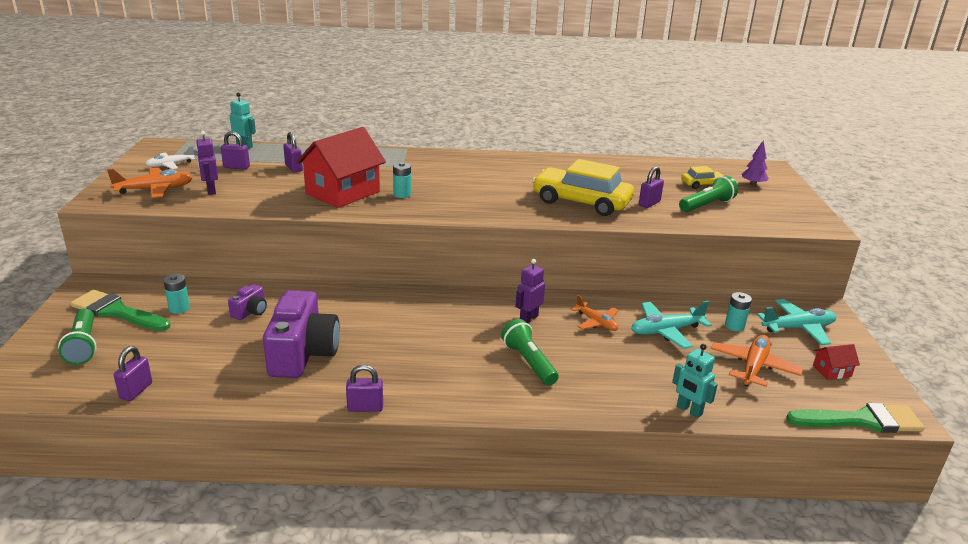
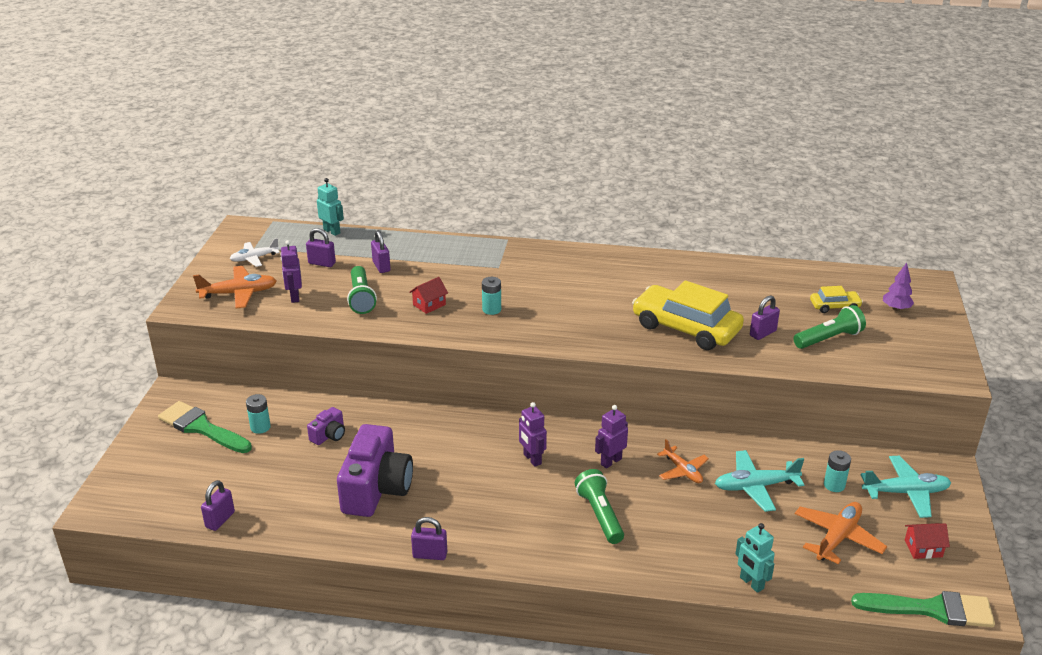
camera: 10 degrees right, 5 degrees up
(83, 345) = (171, 465): green flashlight -> green flashlight (361, 298)
(343, 193) = (429, 305): red house -> red house, size x0.42
(454, 321) = (532, 459): none -> purple robot

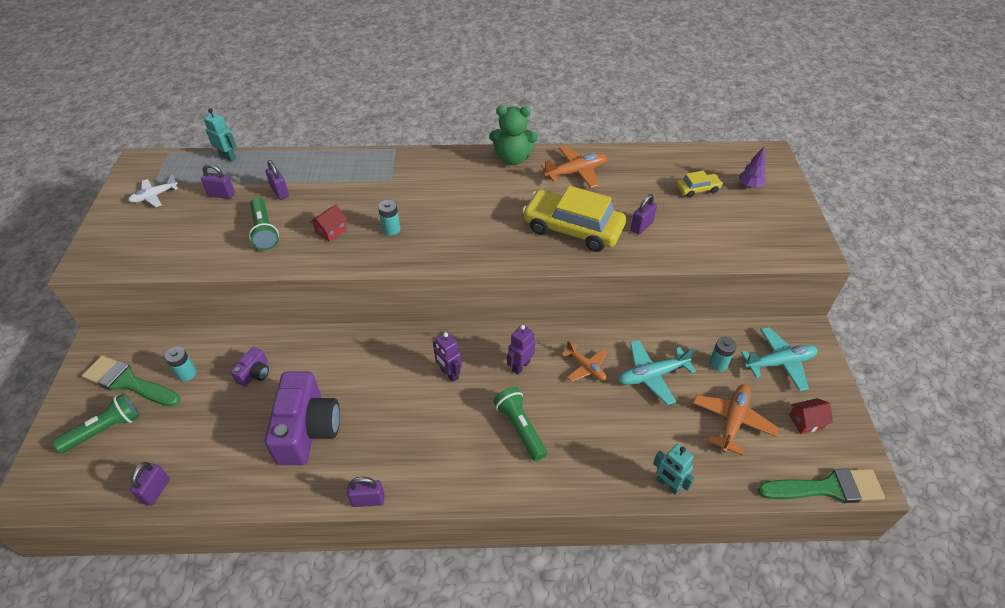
camera: 10 degrees left, 15 degrees up
(238, 293) = (141, 240): orange plane -> orange plane (576, 172)
(294, 297) = (198, 237): purple robot -> none
(633, 259) = (512, 158): none -> green teddy bear
(828, 339) = (700, 225): green flashlight -> green flashlight (104, 430)

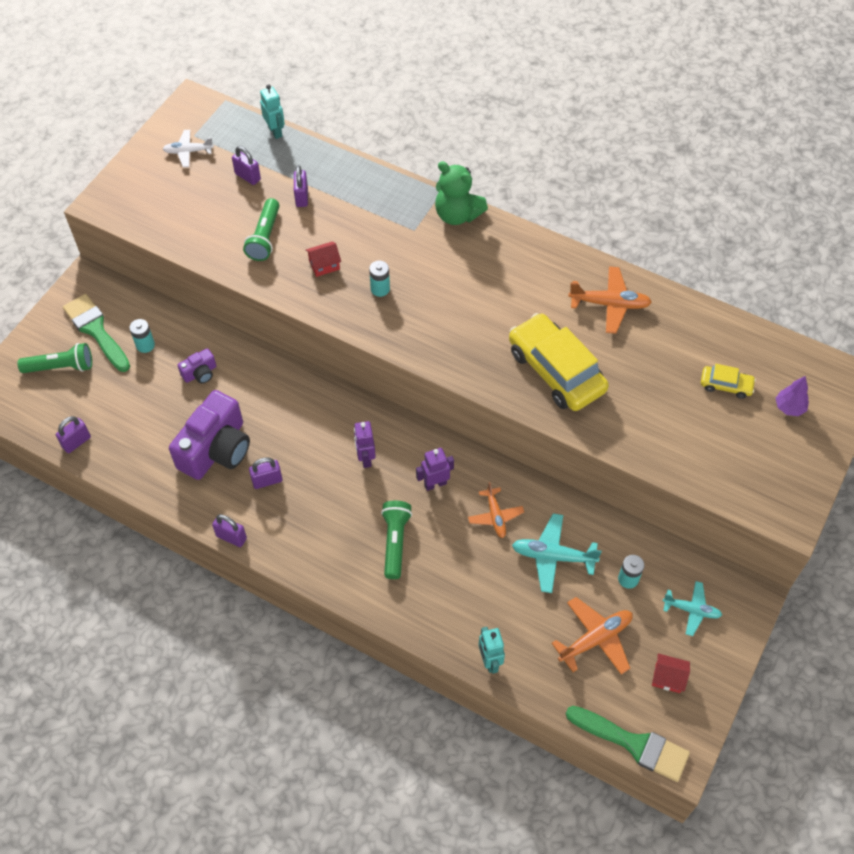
camera: 30 degrees right, 10 degrees up
(512, 158) = (554, 257): green teddy bear -> green teddy bear (457, 215)
(641, 226) = (629, 401): purple padlock -> purple padlock (267, 481)
(779, 363) = (691, 610): turquoise plane -> turquoise plane, size x0.67

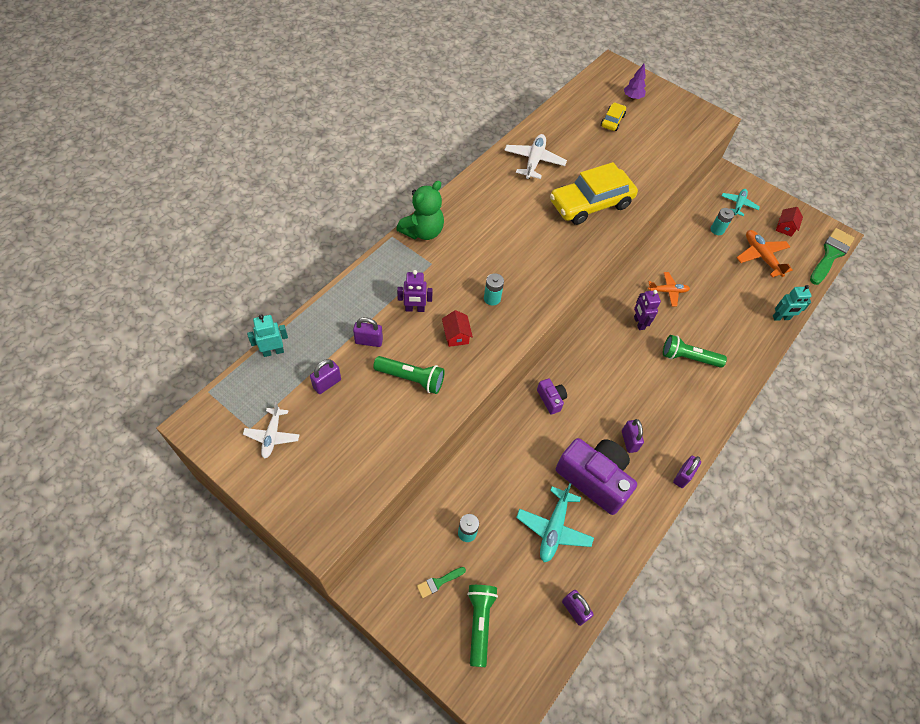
camera: 85 degrees left, 0 degrees up
(96, 330) = (438, 582): green brush -> green brush, size x0.46
(200, 373) = (509, 484): purple camera -> purple camera (551, 399)
(365, 458) = (612, 365): purple robot -> purple robot (415, 309)
(553, 556) = (700, 265): turquoise plane -> turquoise plane (553, 528)
(609, 304) = (534, 161): orange plane -> white plane

